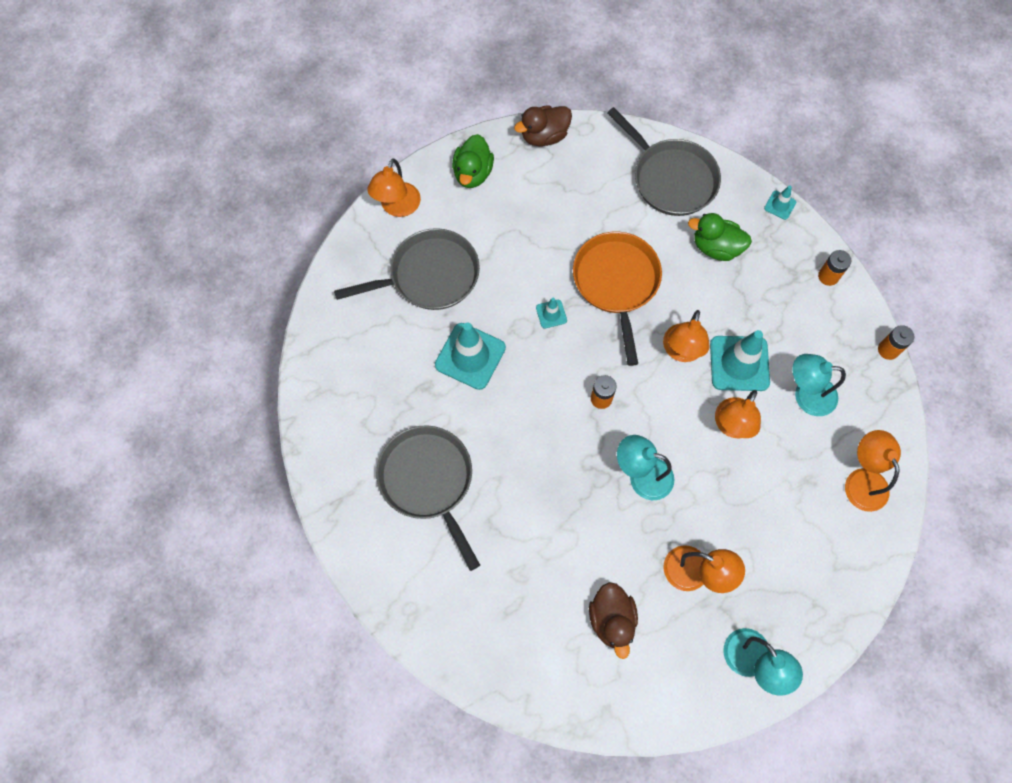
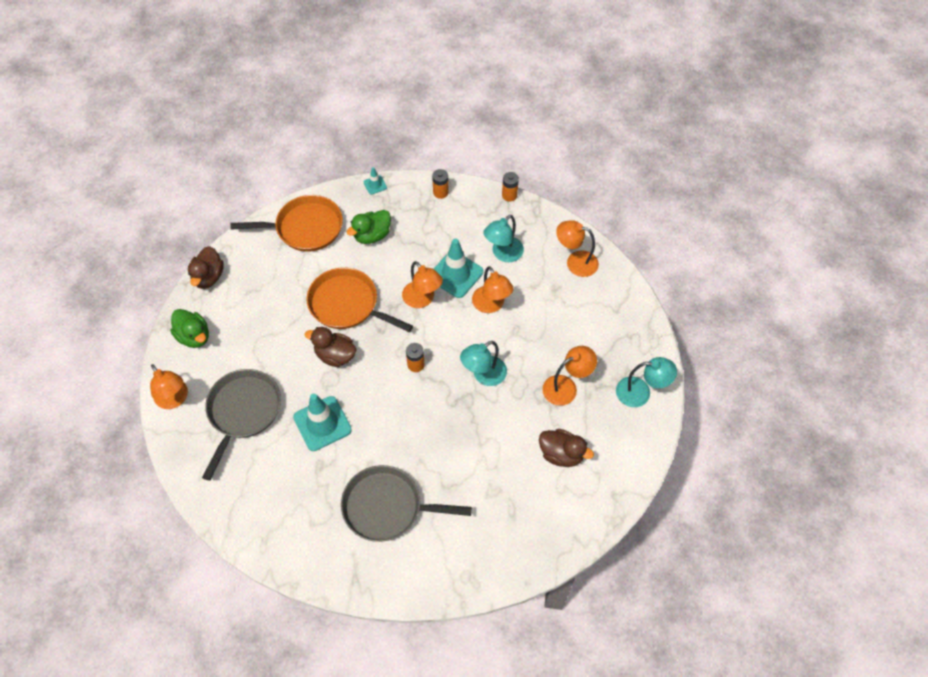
camera: 55 degrees left, 10 degrees down
(551, 314) = (335, 355): turquoise traffic cone -> brown duck
(671, 178) = (305, 228): grey pan -> orange pan

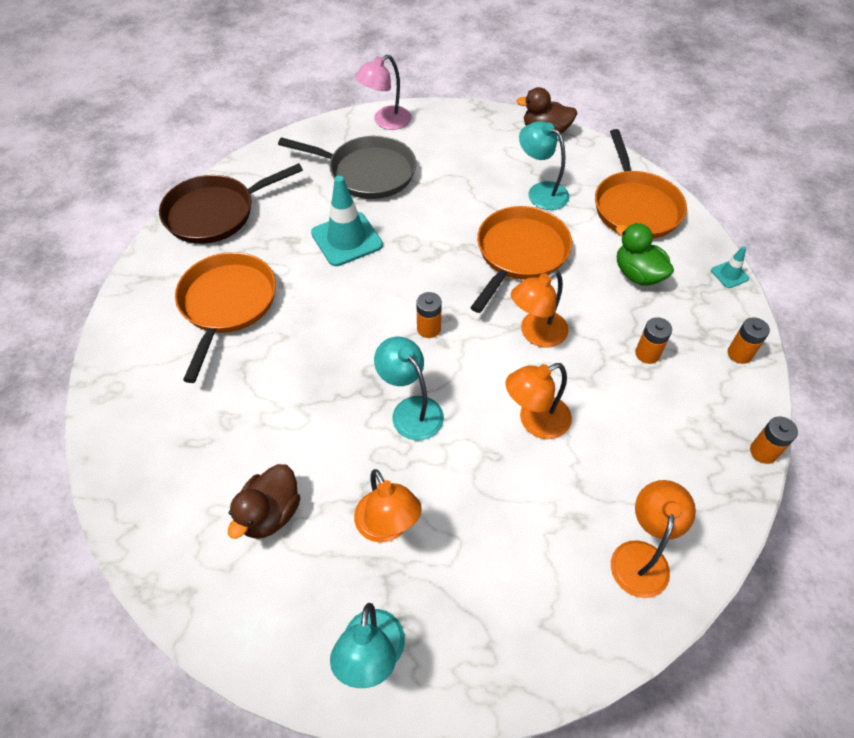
camera: 90 degrees right, 5 degrees down
(174, 399) = (385, 121): orange lamp -> pink lamp
(194, 336) = (464, 128): green duck -> none
(281, 533) = (215, 213): none -> brown pan
(335, 355) = (442, 246): brown duck -> none
(387, 507) = (227, 304): grey pan -> orange pan
(440, 240) = (647, 354): none -> orange battery
(455, 274) = (586, 374): turquoise traffic cone -> none
(503, 254) = (637, 440): turquoise lamp -> turquoise lamp (541, 192)

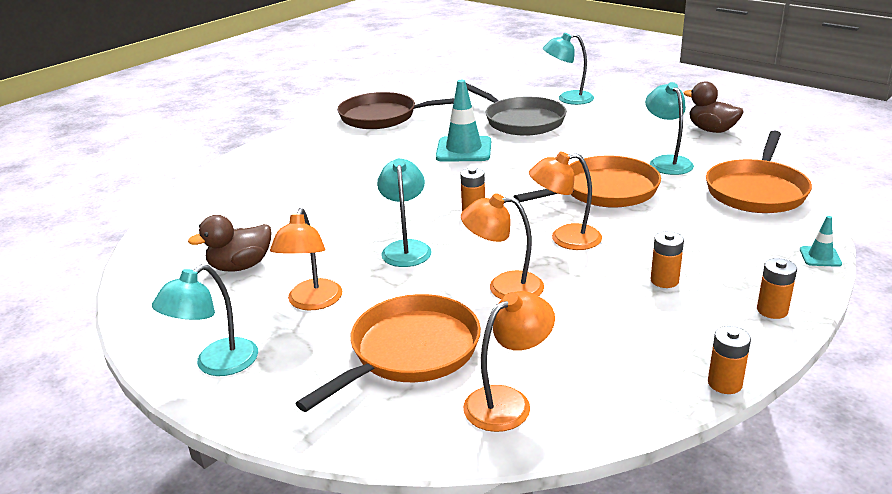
camera: 35 degrees right, 25 degrees down
(227, 304) = (338, 160): orange pan -> orange pan (410, 352)
(385, 121) = (568, 99): pink lamp -> turquoise lamp
(637, 274) = (711, 231): green duck -> none

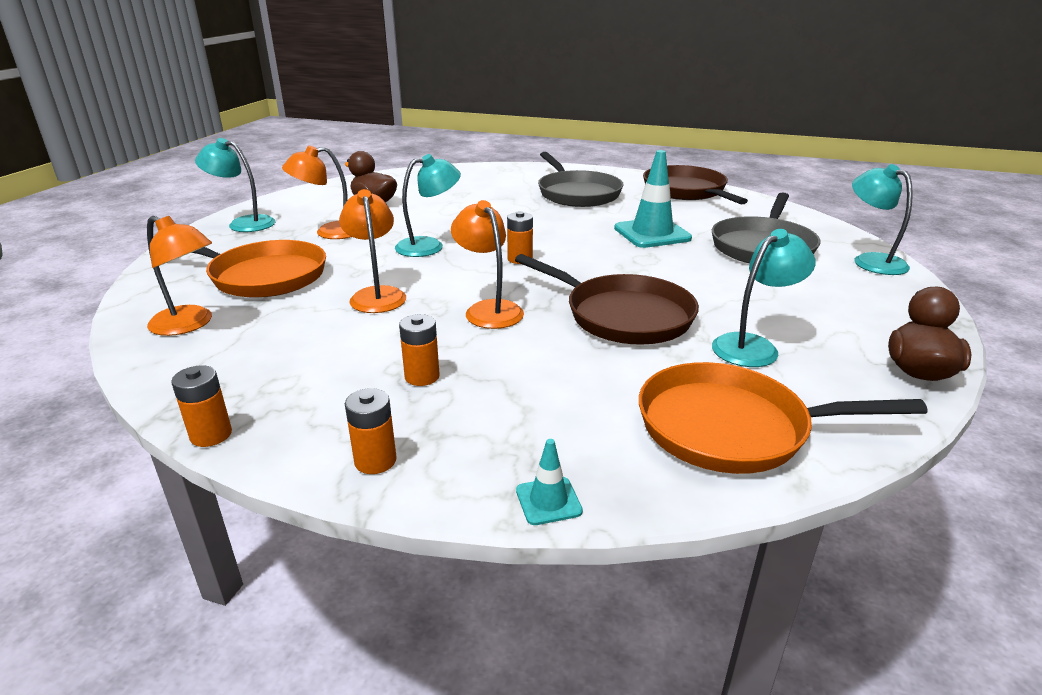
camera: 65 degrees right, 0 degrees up
(338, 159) = (577, 193): none -> grey pan
(604, 191) = (622, 315): orange pan -> brown pan

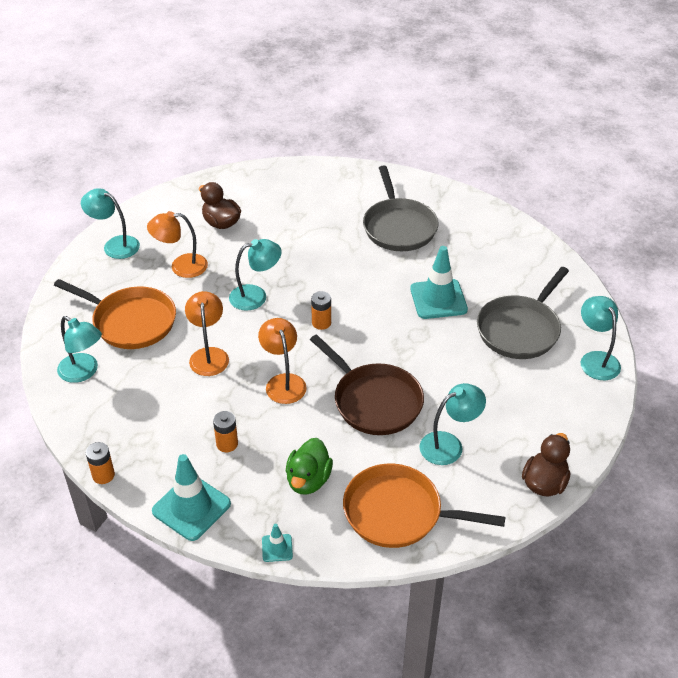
camera: 10 degrees right, 15 degrees up
(190, 324) = (84, 372): orange lamp -> turquoise lamp
(375, 461) = (191, 507): orange battery -> turquoise traffic cone
(566, 404) = (308, 480): none -> green duck
(686, 191) = (498, 234): brown pan -> none

